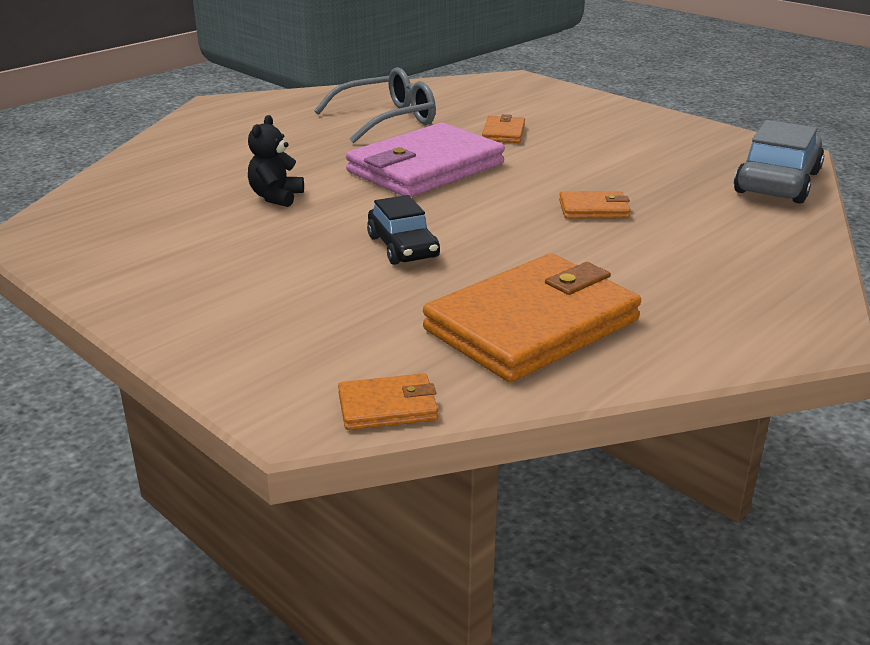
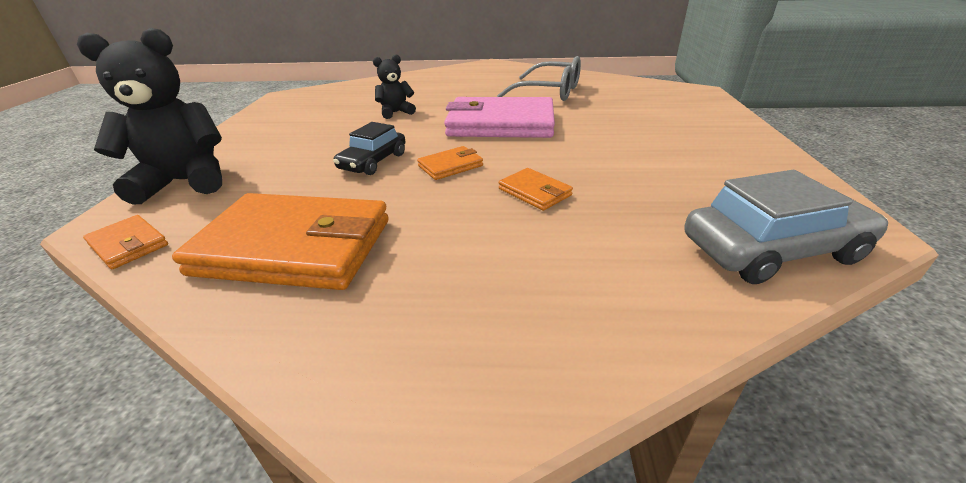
camera: 50 degrees right, 5 degrees up
(255, 354) = (186, 182): none -> black teddy bear
(503, 133) = (602, 120): orange wallet -> orange wallet (450, 166)

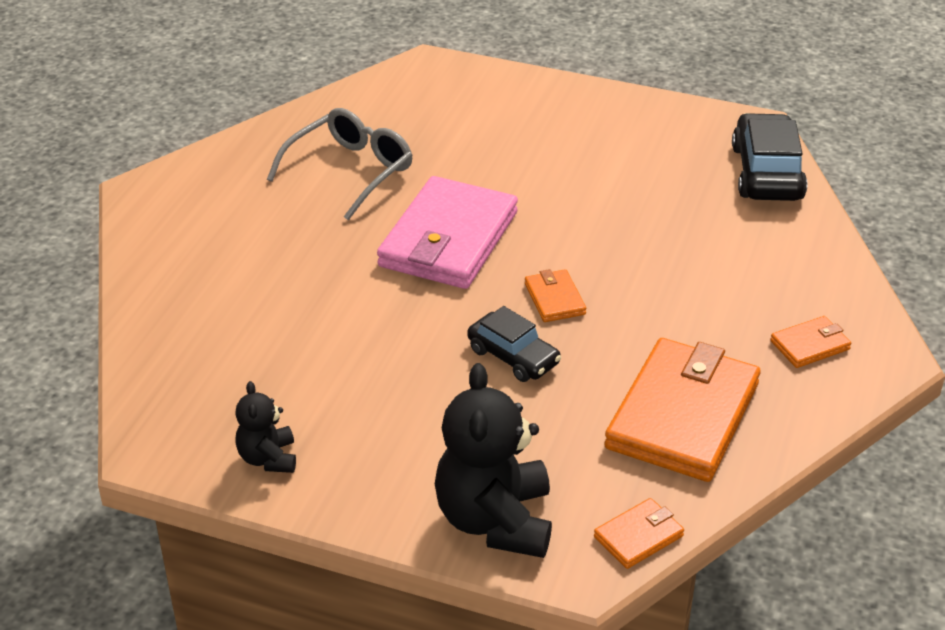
camera: 75 degrees left, 5 degrees up
(396, 112) = (342, 324): black teddy bear -> black teddy bear (268, 458)
(535, 192) = (639, 256): orange wallet -> orange wallet (810, 345)
(771, 249) = (766, 173): grey car -> black car

